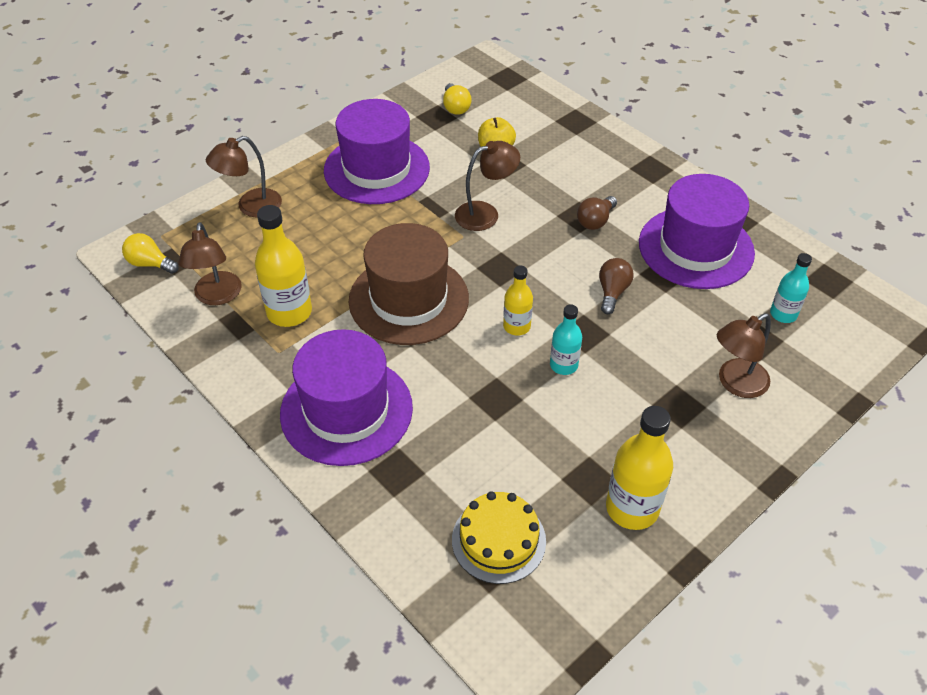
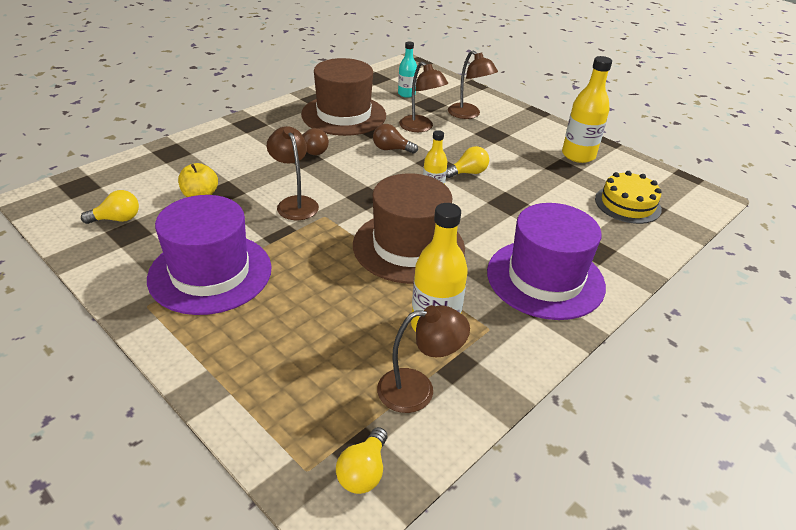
camera: 95 degrees left, 10 degrees down
(251, 207) = (259, 376): brown lamp -> brown lamp (420, 127)
(563, 365) = (468, 173): turquoise bottle -> yellow light bulb
(696, 248) = (344, 115): purple hat -> brown hat

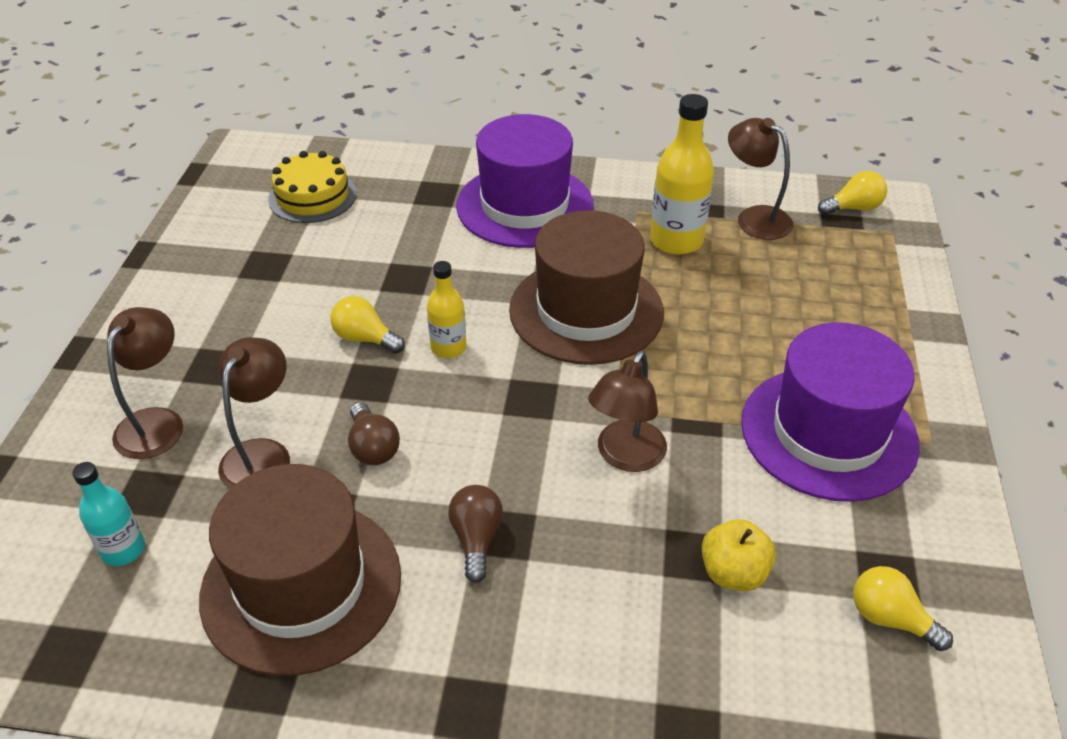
camera: 125 degrees left, 5 degrees up
(578, 155) = (212, 265): yellow bottle -> none

